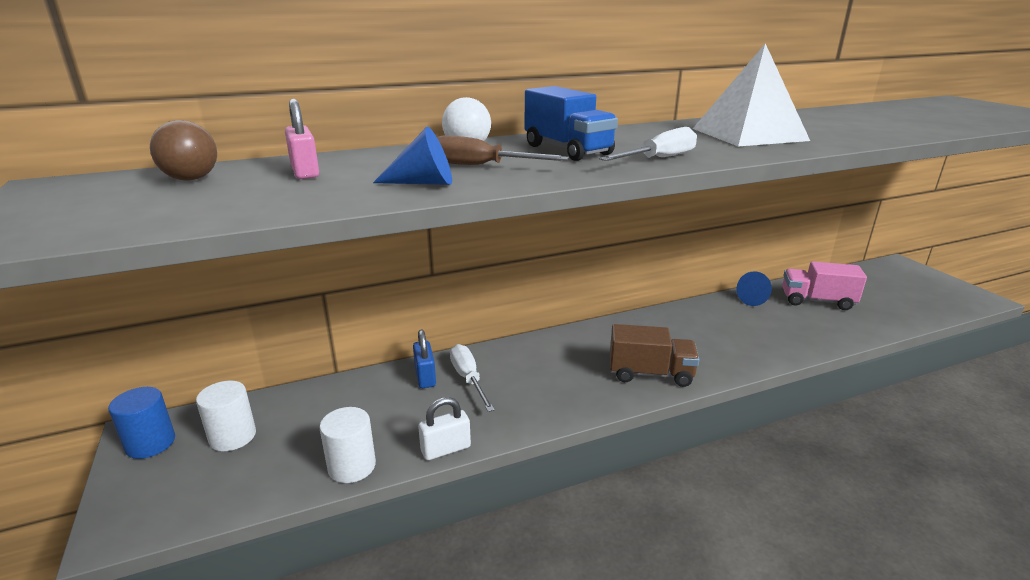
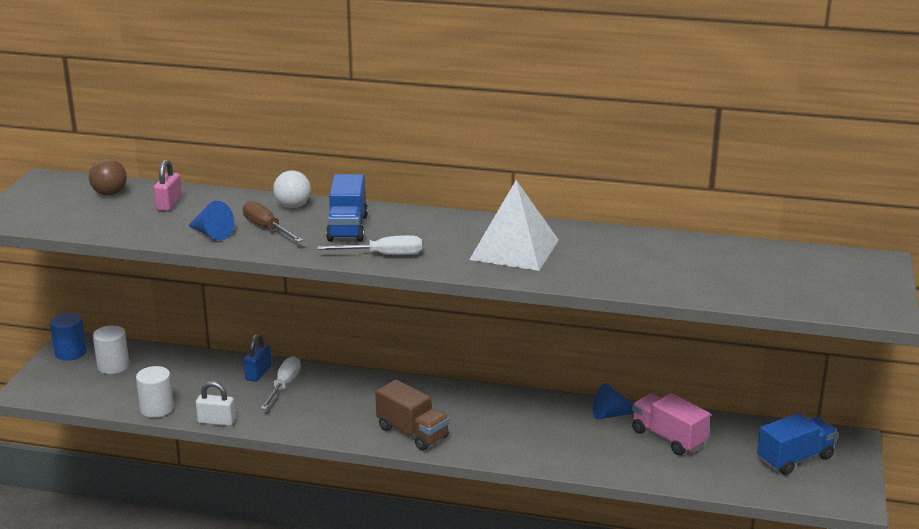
camera: 35 degrees right, 0 degrees up
(902, 285) = (795, 459): none -> blue truck

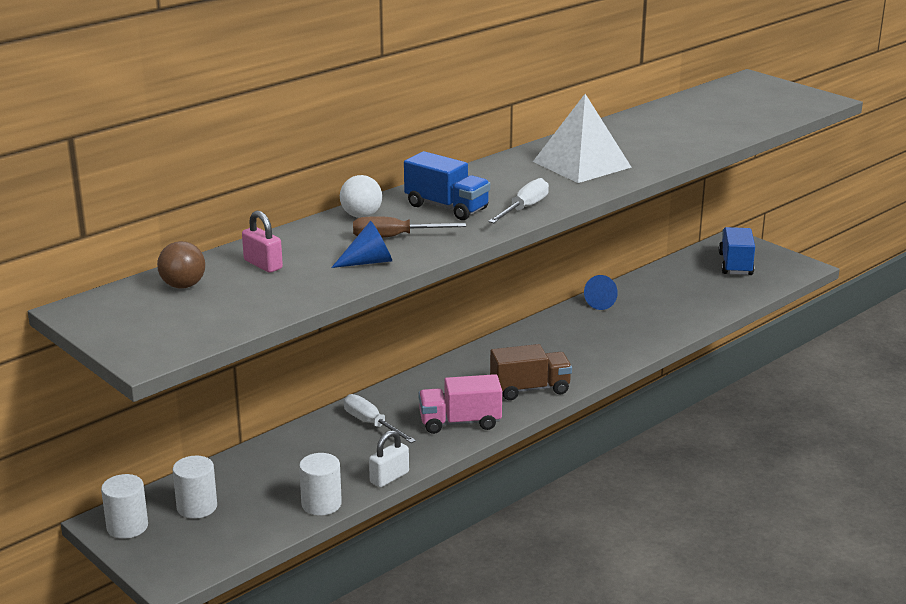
camera: 55 degrees left, 0 degrees up
(70, 353) = (127, 527): blue cylinder -> white cylinder
(258, 373) = (330, 430): blue padlock -> none
(668, 438) = (660, 294): pink truck -> pink truck (460, 422)

